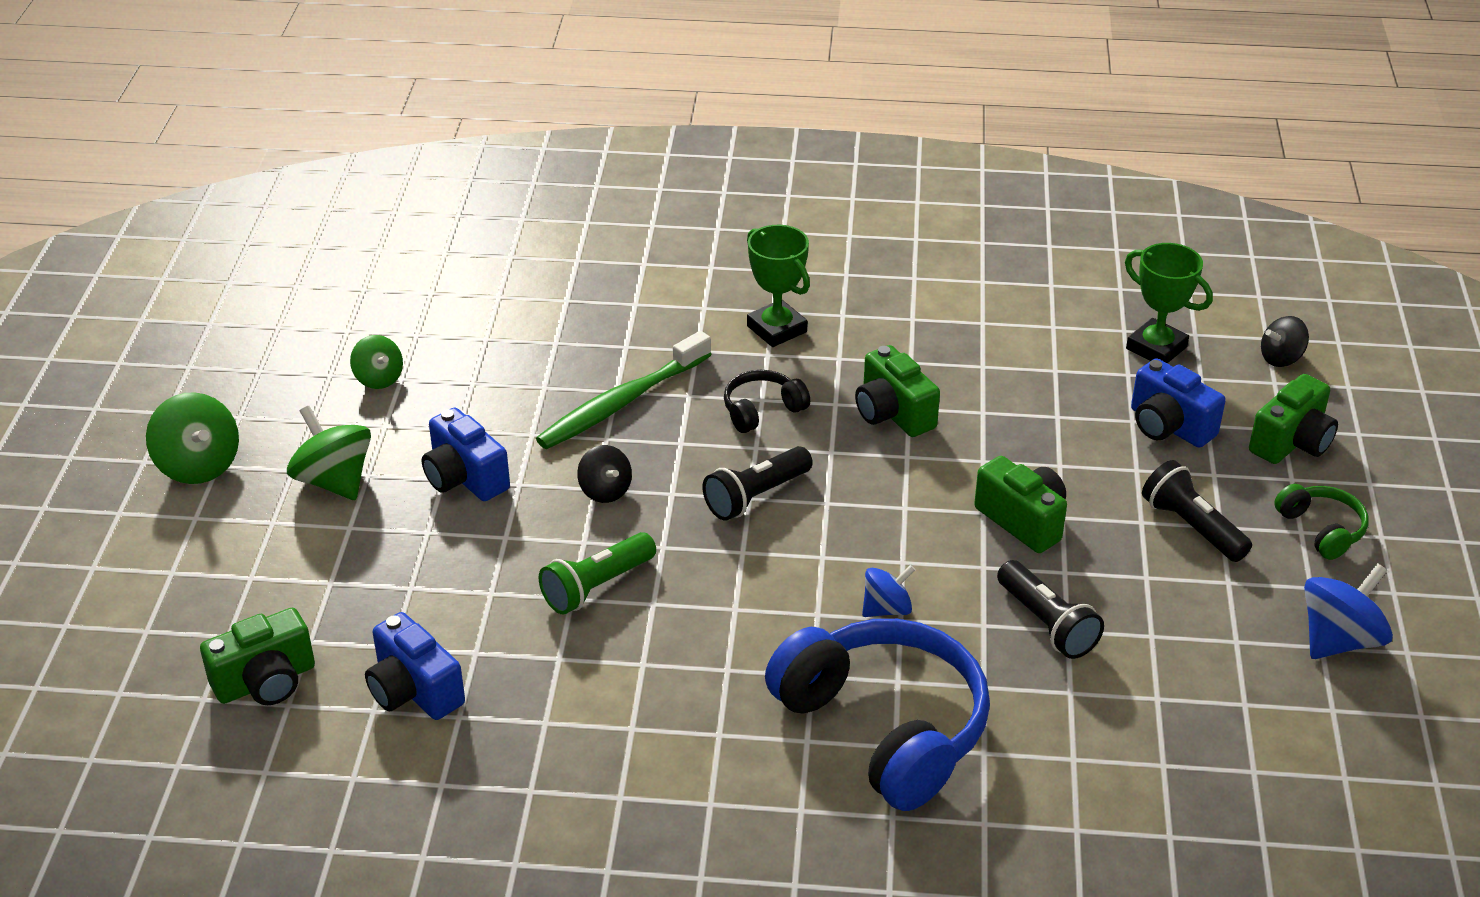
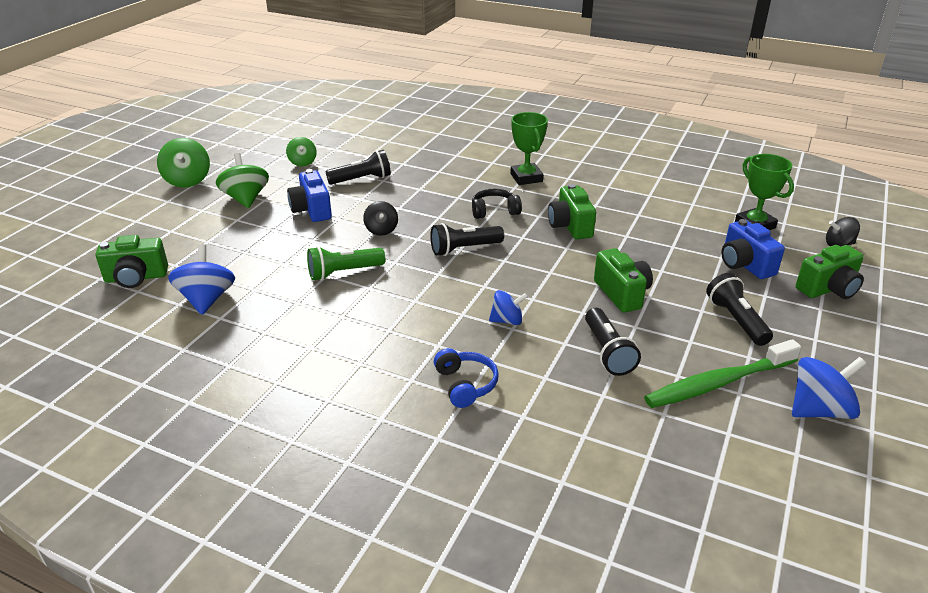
camera: 20 degrees right, 5 degrees down
(414, 691) = (207, 299): blue camera -> blue spinning top
(507, 393) = (361, 179): none -> black flashlight
(622, 403) = (419, 194): green toothbrush -> green toothbrush (718, 383)
(885, 727) = (465, 384): blue headphones -> blue headphones, size x0.46
(1321, 529) = (831, 341): green headphones -> none

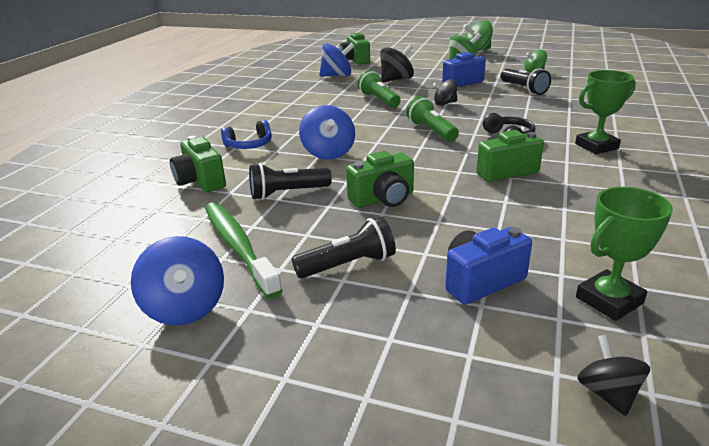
camera: 85 degrees right, 5 degrees down
(267, 252) = (396, 80): none -> black spinning top
(464, 249) = (431, 131): black flashlight -> green flashlight
(507, 320) = (328, 153): blue spinning top -> blue spinning top, size x1.60
(828, 289) = (446, 355): green camera -> green camera (200, 181)

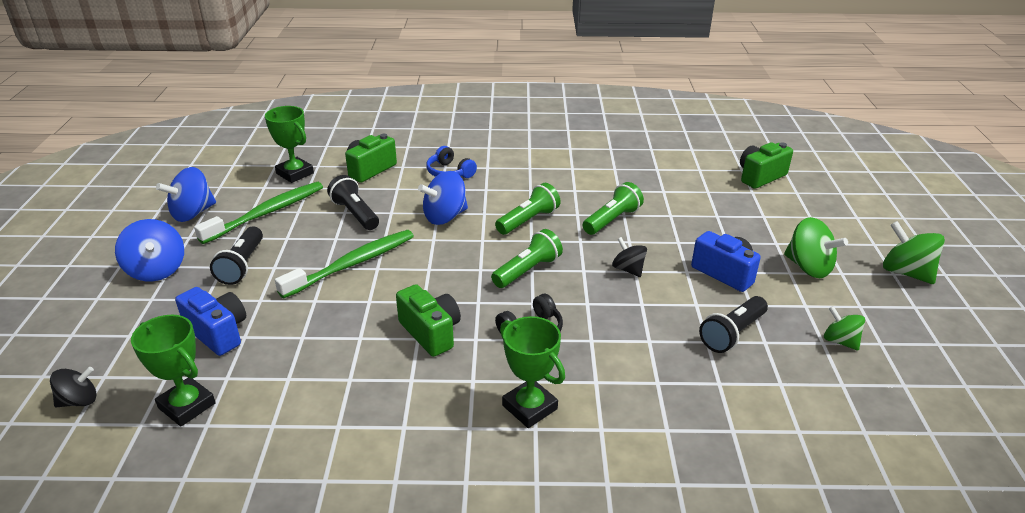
camera: 70 degrees right, 5 degrees up
(157, 226) = (295, 173): none -> green trophy
(337, 76) = (685, 176): blue spinning top -> blue spinning top (156, 270)
(348, 265) = (242, 265): black flashlight -> black flashlight turned 45 degrees clockwise
(359, 124) = (528, 220): none -> green flashlight
(383, 199) = (352, 264): green camera -> green toothbrush
(396, 80) = (699, 220): black spinning top -> none

